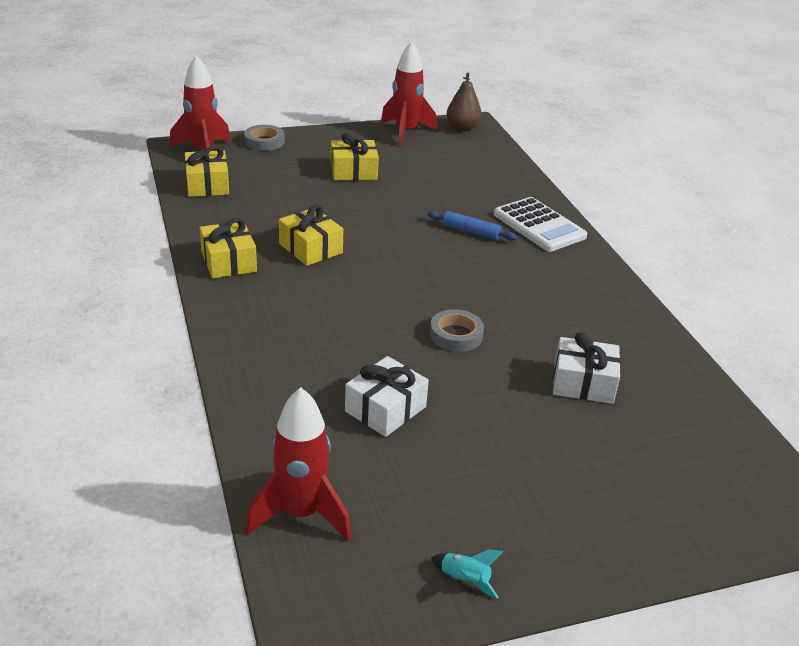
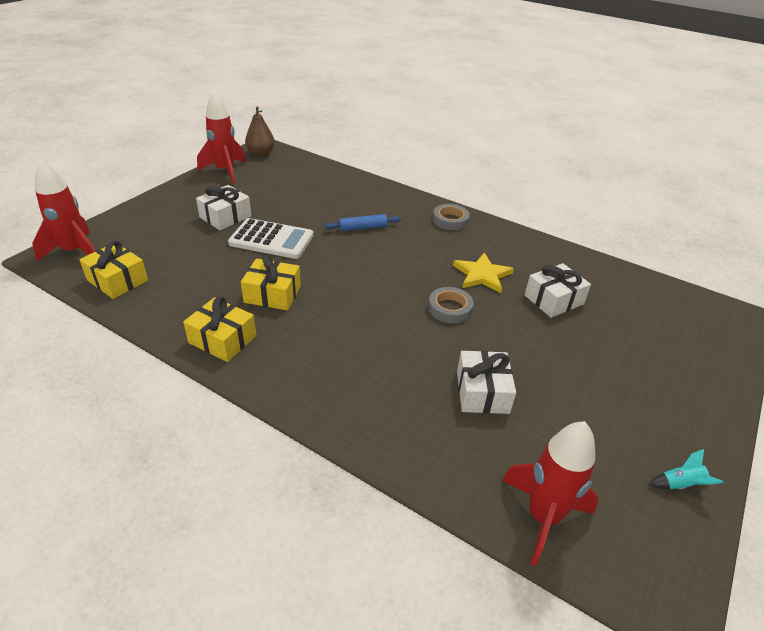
camera: 40 degrees left, 5 degrees up
(264, 141) = (121, 221): grey tape -> grey tape (450, 220)
(353, 171) = (225, 217): yellow gift -> white gift
(536, 325) = (482, 275): none -> yellow star
(539, 226) = (396, 204): white calculator -> white calculator (271, 240)

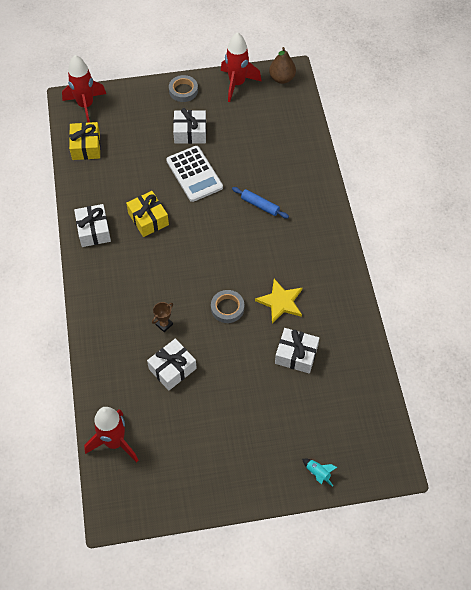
camera: 50 degrees right, 20 degrees up
(222, 339) = (94, 230): yellow gift -> white gift
(416, 362) = (164, 324): none -> brown trophy
(450, 220) = (326, 243): grey tape -> grey tape (183, 90)
(680, 484) = (192, 492): turquoise rocket -> turquoise rocket (318, 473)

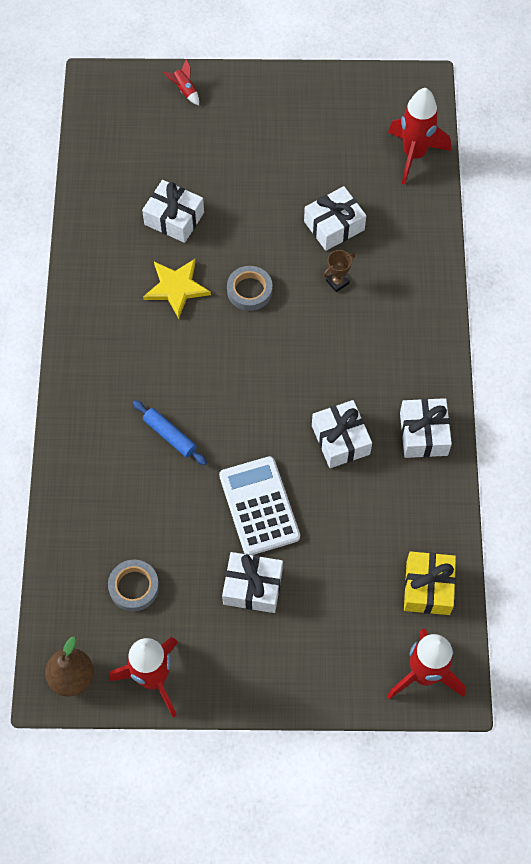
camera: 170 degrees left, 5 degrees up
(148, 219) = (340, 440): yellow gift -> white gift
(183, 90) = (250, 679): grey tape -> grey tape (134, 587)
(318, 473) = (184, 90): turquoise rocket -> red rocket

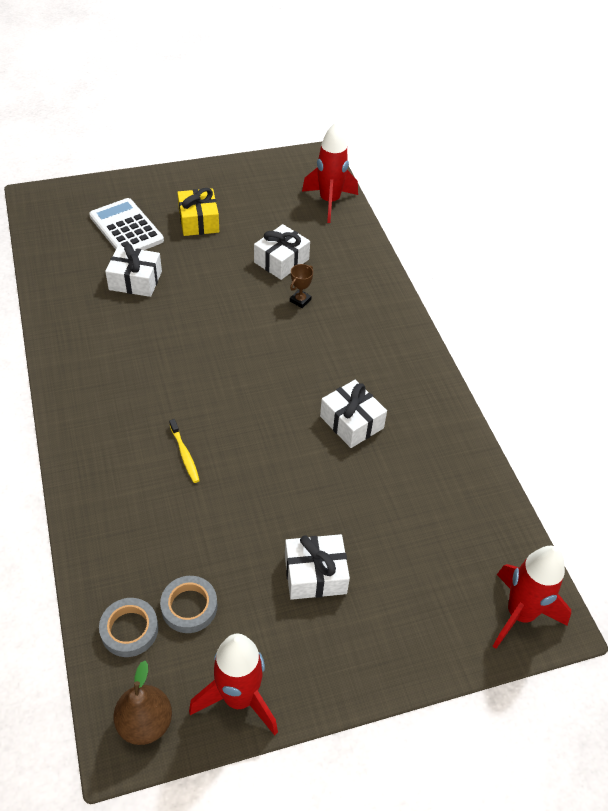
camera: 20 degrees left, 15 degrees down
(170, 435) = (184, 454): blue rolling pin -> yellow toothbrush
(176, 288) = (153, 332): yellow star -> none
(184, 90) = (117, 190): red rocket -> none
(249, 290) = (223, 321): grey tape -> grey tape (129, 629)
(259, 506) = (295, 497): white calculator -> white calculator (126, 228)
(423, 434) = (425, 401): white gift -> none
(428, 588) = (487, 531): yellow gift -> yellow gift (199, 221)

